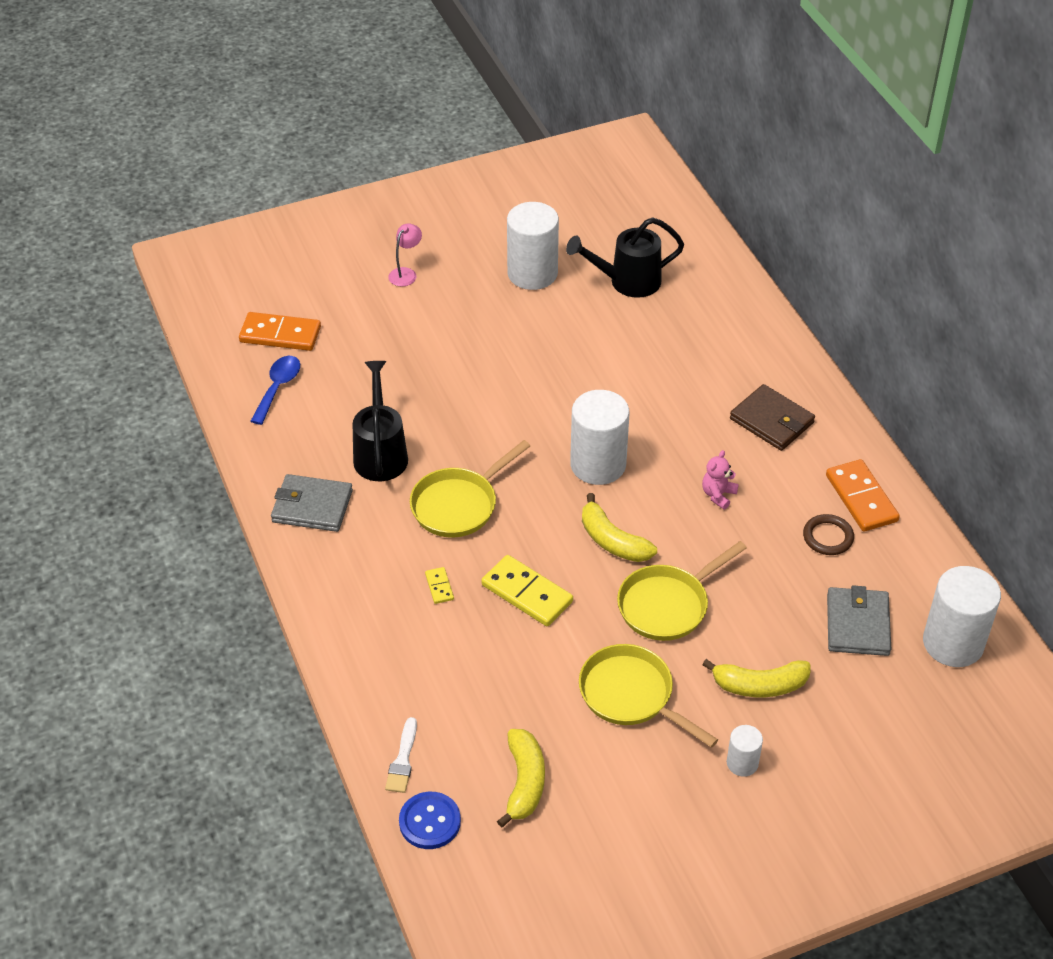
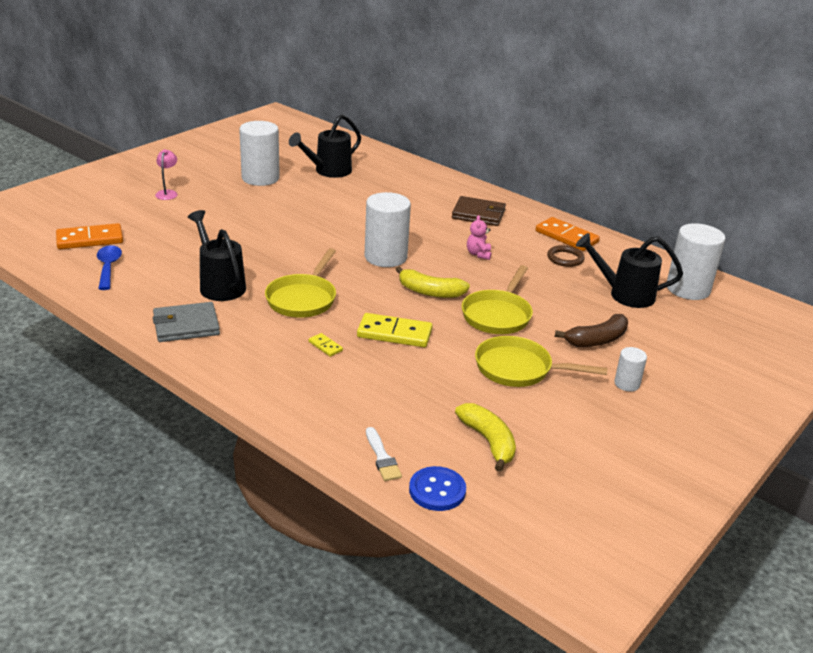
camera: 30 degrees left, 15 degrees down
(760, 685) = (597, 340): yellow banana -> brown banana
(858, 624) = (625, 294): grey wallet -> black watering can

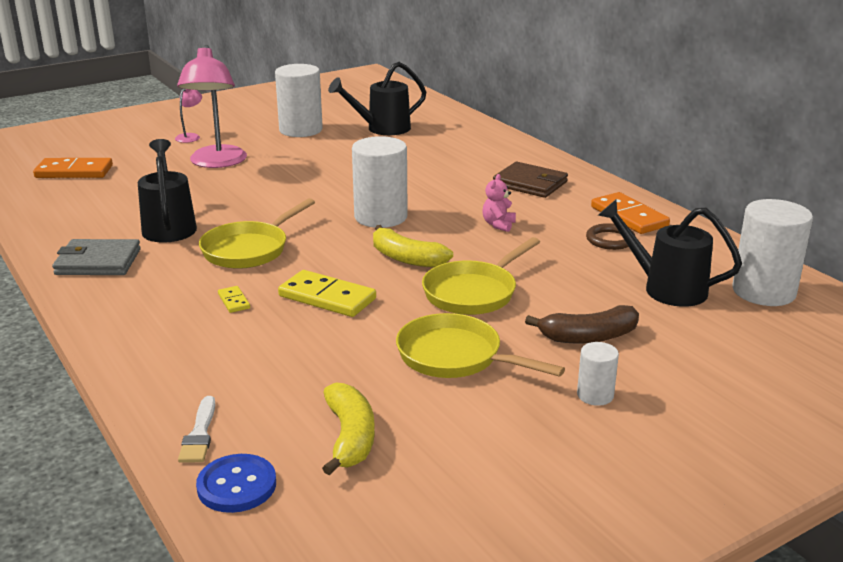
camera: 20 degrees right, 5 degrees down
(108, 267) = (69, 198): blue spoon -> none
(212, 218) = (217, 163): none -> pink lamp

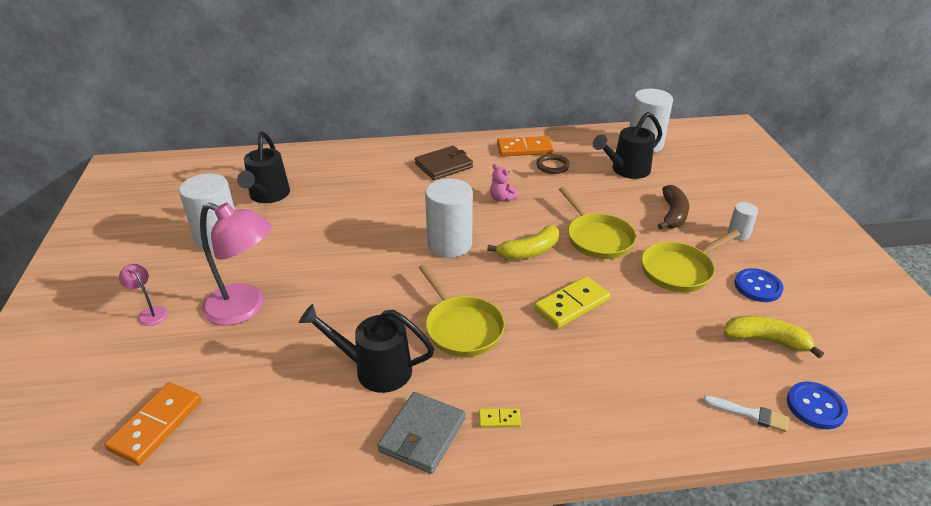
camera: 65 degrees left, 10 degrees up
(234, 301) = (553, 356): yellow domino -> yellow domino (499, 419)
(470, 422) = (757, 286): none -> blue button

